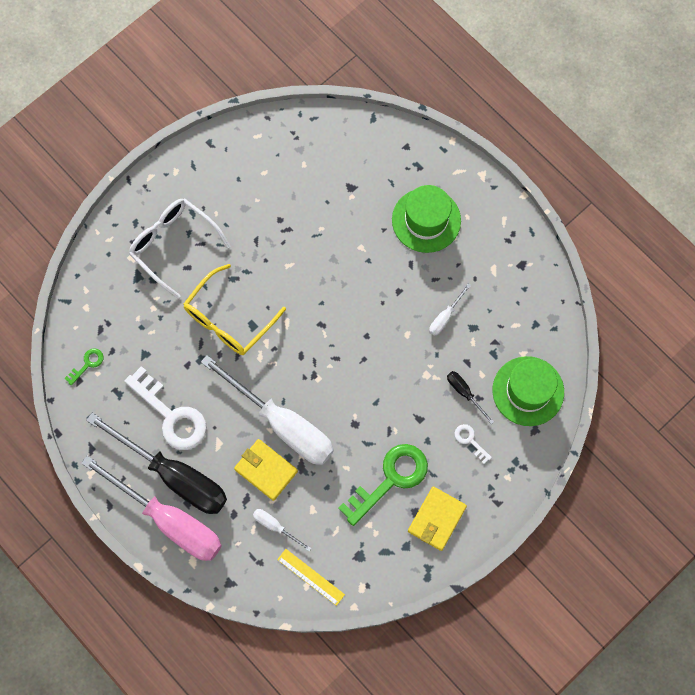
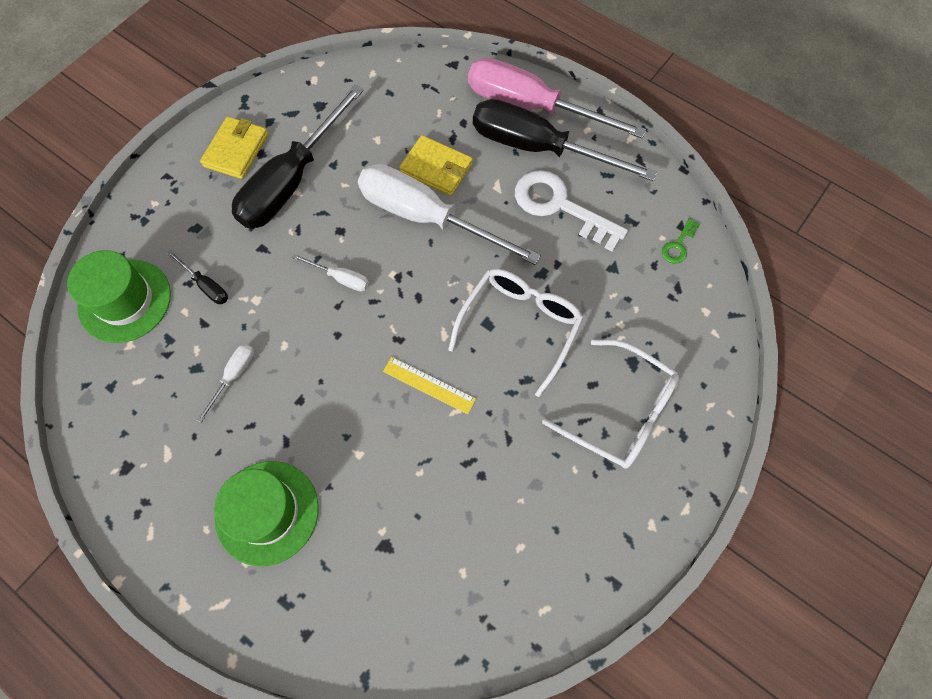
camera: 170 degrees right, 5 degrees down
(228, 319) = (520, 326): yellow glasses -> white glasses
(275, 526) = (415, 118): white screwdriver -> white screwdriver (341, 278)
(311, 577) = (369, 80): yellow ruler -> yellow ruler (429, 385)
(390, 479) = (291, 180): green key -> black screwdriver
(470, 440) = (199, 234): white key -> none

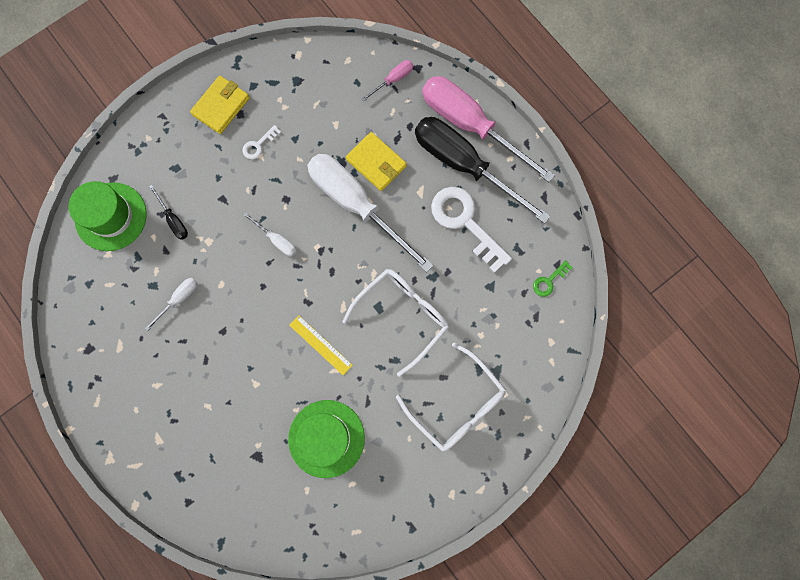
camera: 15 degrees right, 10 degrees up
(267, 512) = (180, 409): green hat -> green hat (326, 438)
(291, 180) = (258, 145): black screwdriver -> white key
(430, 81) = (393, 80): none -> pink screwdriver

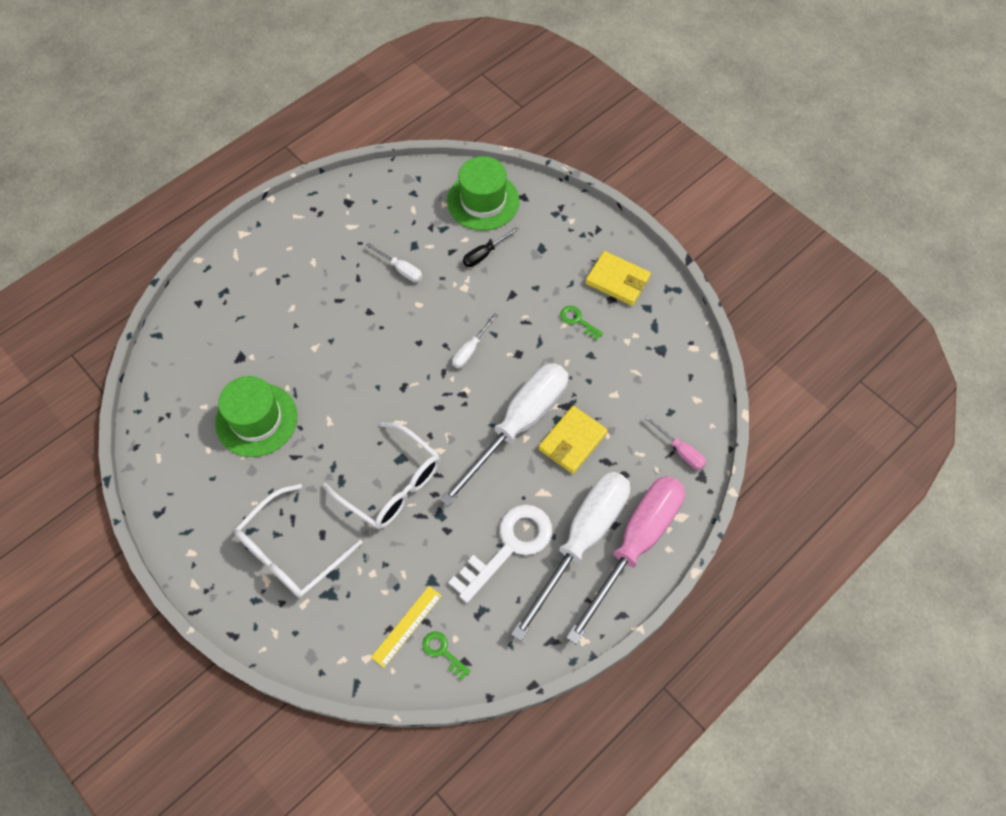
camera: 85 degrees right, 15 degrees down
(258, 145) = (577, 321): white key -> green key
(320, 345) = (357, 404): yellow ruler -> yellow ruler (407, 626)
(464, 165) = (582, 540): black screwdriver -> white screwdriver

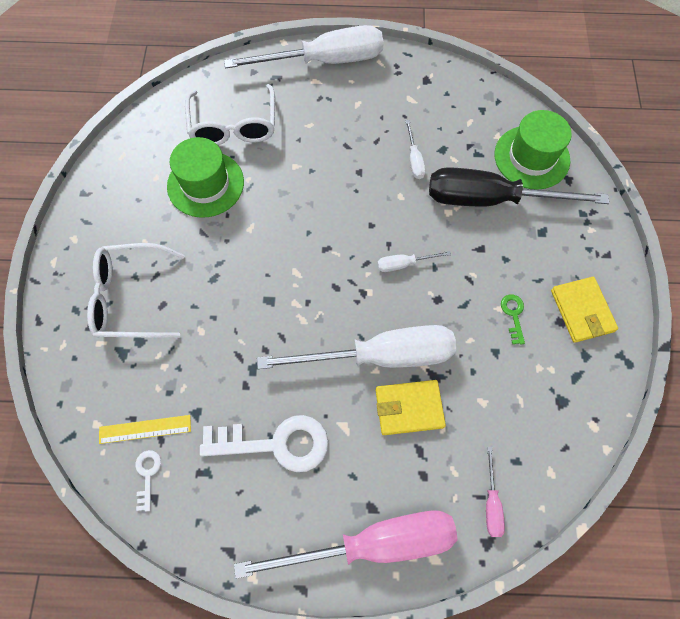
camera: 45 degrees right, 5 degrees up
(392, 485) = (243, 314): white glasses -> white glasses (234, 126)
(442, 652) = (147, 475): green key -> white key
(484, 254) = (490, 199): black screwdriver -> black screwdriver, size x2.44
(582, 540) = (334, 496): white screwdriver -> white screwdriver (325, 61)

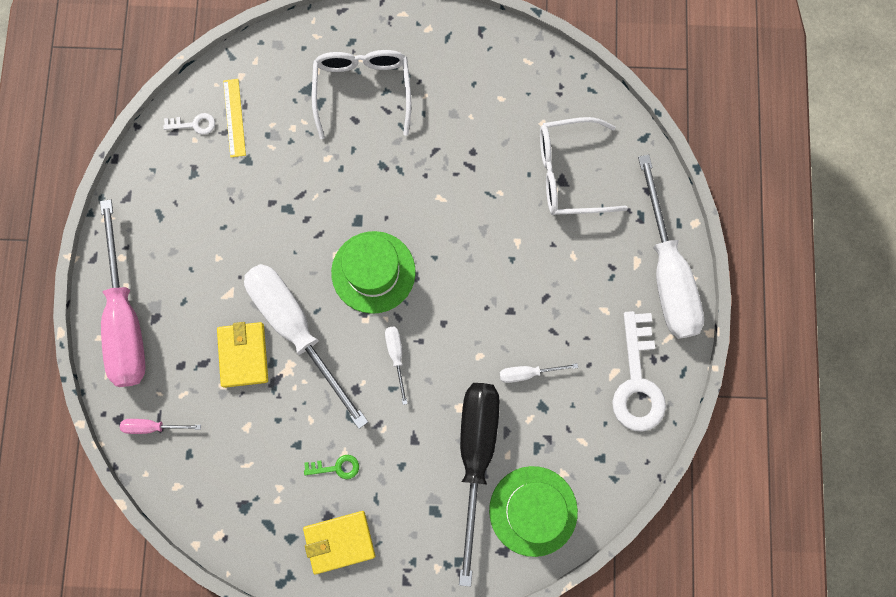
camera: 90 degrees right, 10 degrees up
(205, 184) = (493, 149): green hat -> green hat (373, 272)
(276, 443) = (216, 233): white key -> white key (637, 382)
(380, 356) = (296, 329): white screwdriver -> white screwdriver turned 150 degrees clockwise

